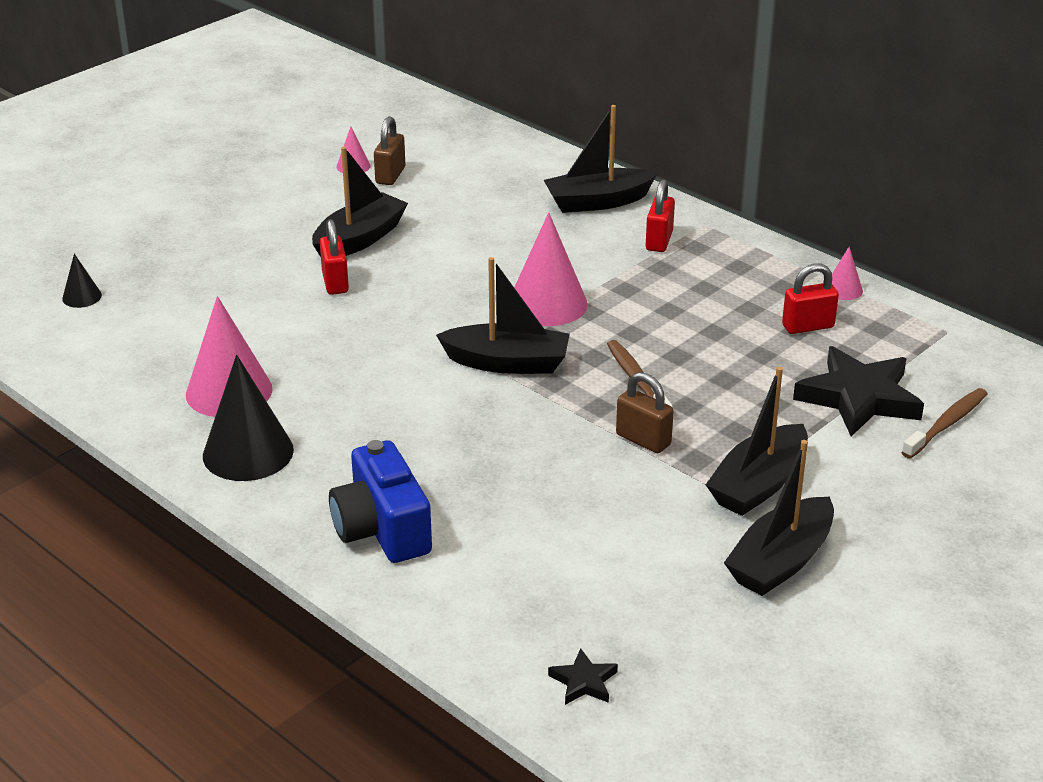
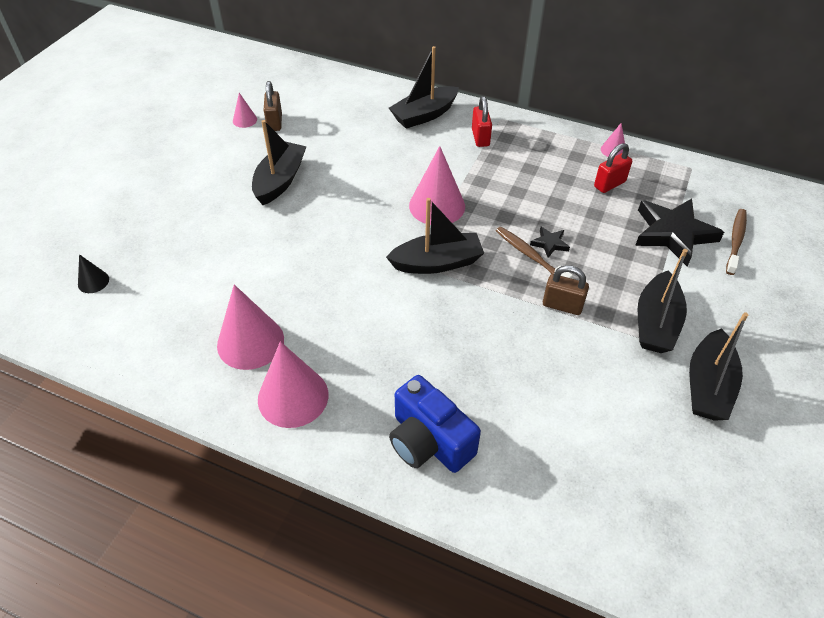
camera: 20 degrees left, 15 degrees up
(248, 452) = (293, 397): black cone -> pink cone
(335, 282) = (281, 222): red padlock -> none
(584, 682) = (646, 542): black star -> black star (549, 243)

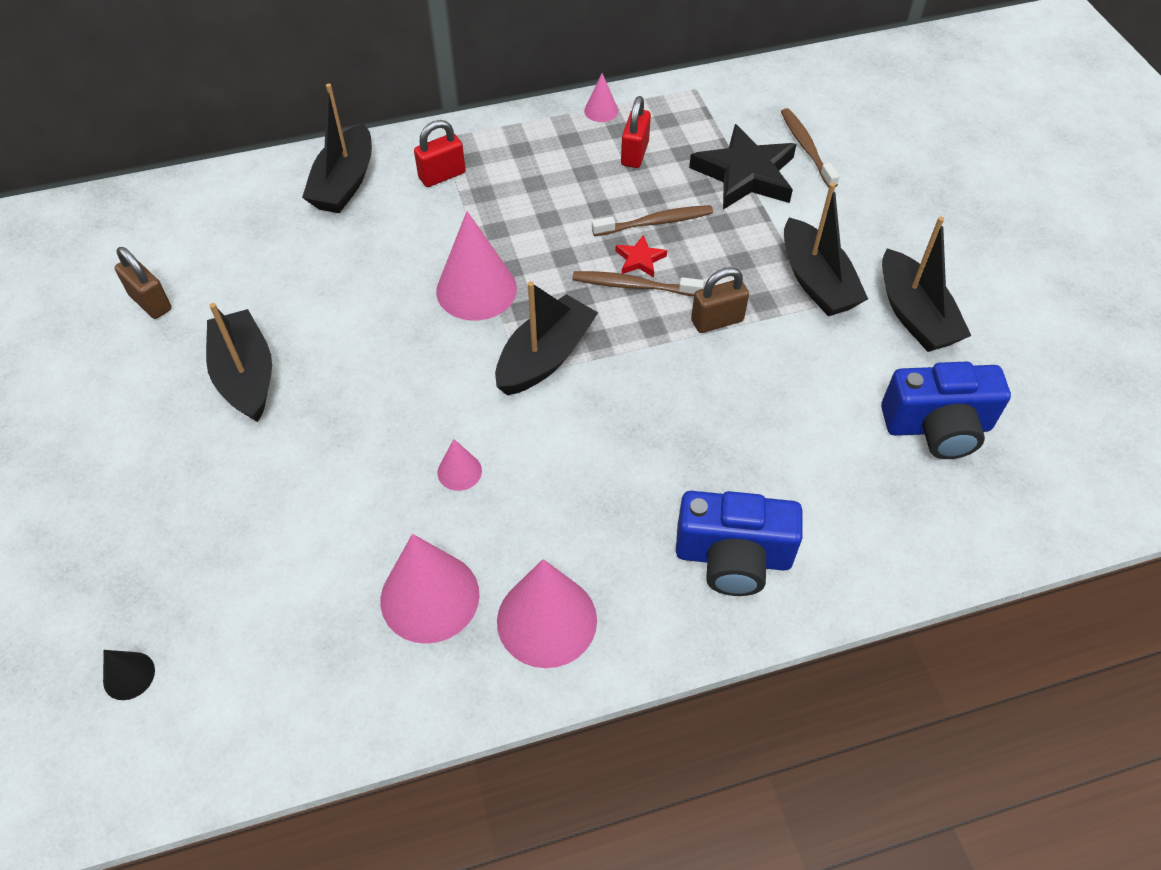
camera: 40 degrees left, 5 degrees up
(245, 120) = (102, 323): pink cone -> pink cone (459, 471)
(480, 138) = (442, 175): red padlock -> red padlock turned 75 degrees counterclockwise
(549, 243) = (640, 259): black star -> red star
(581, 229) = (655, 222): none -> brown toothbrush
(649, 463) = (937, 427): none -> blue camera

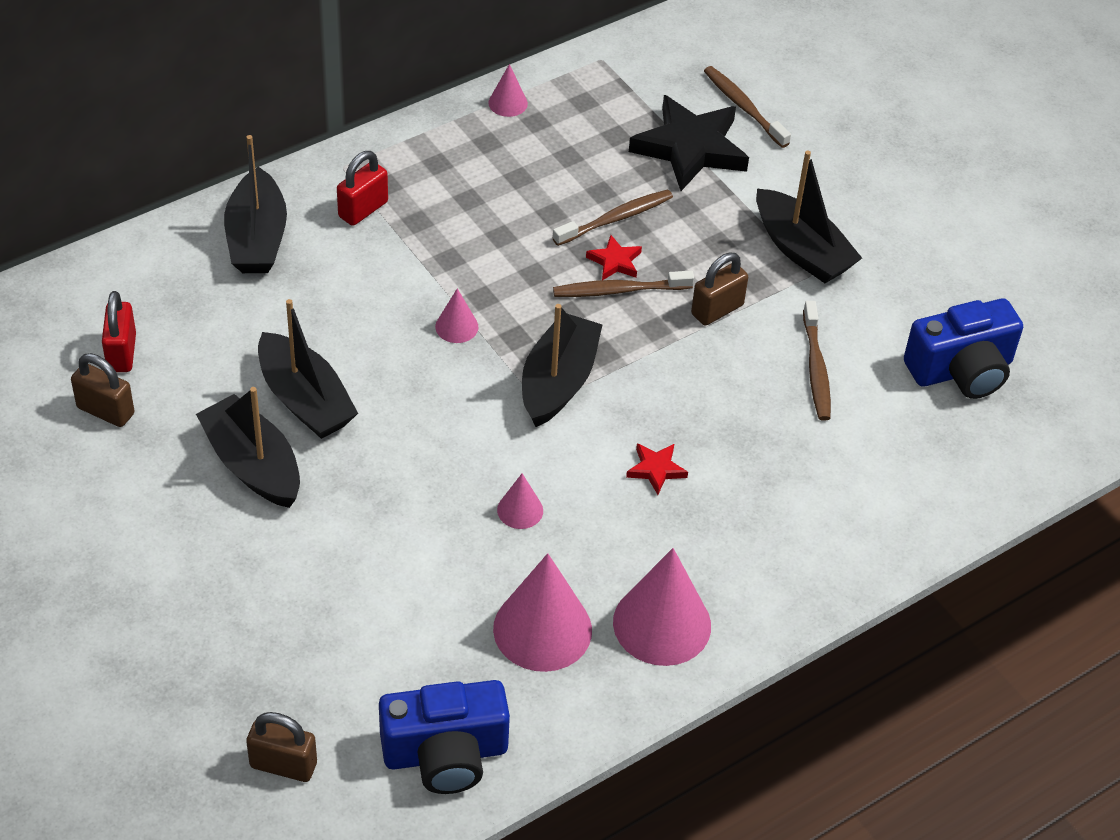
camera: 20 degrees left, 5 degrees down
(129, 675) = (283, 765): black cone -> brown padlock
(476, 289) = (456, 326): pink cone -> pink cone, size x0.49
(602, 460) = (656, 469): none -> red star
(634, 154) = (564, 146): red padlock -> red padlock (121, 353)
(733, 557) = (812, 529): blue camera -> blue camera (445, 754)
(792, 395) = (816, 368): none -> brown toothbrush
(914, 315) = (908, 265): black boat -> black boat (305, 400)

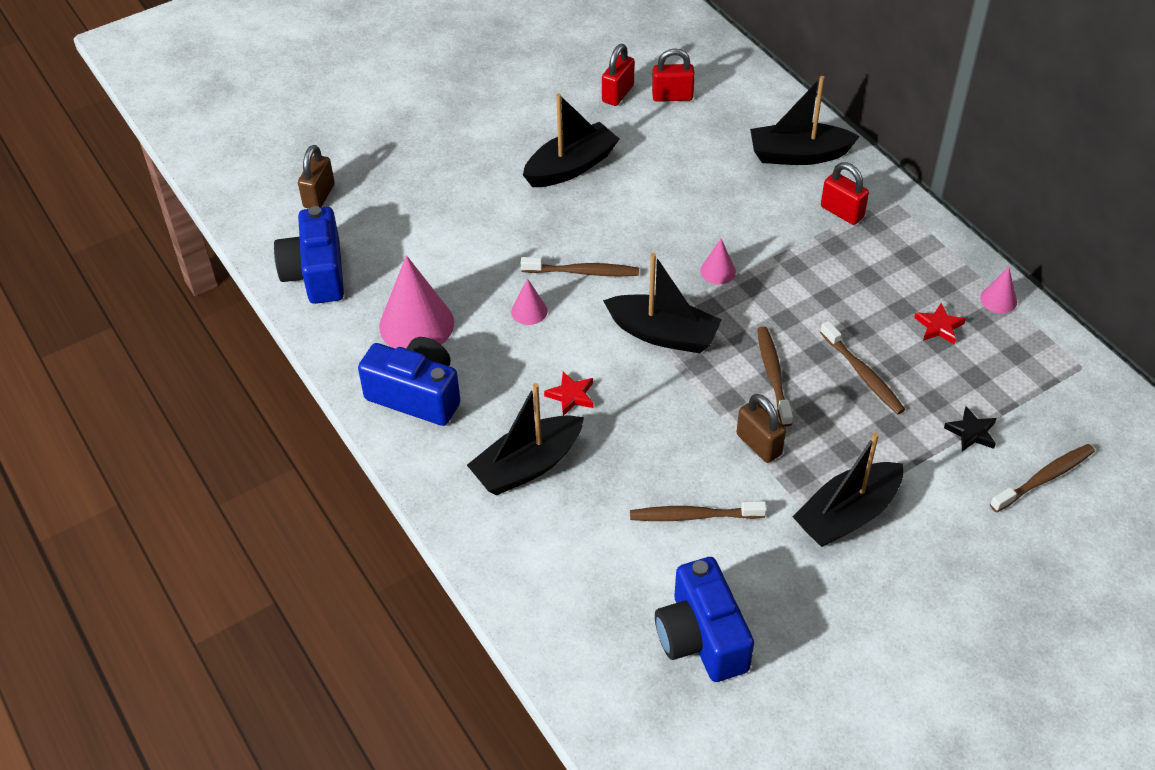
camera: 95 degrees right, 0 degrees up
(105, 411) = (618, 94): brown padlock -> red padlock
(305, 400) = (634, 189): black boat -> black boat (527, 465)
(453, 455) = (583, 272): none -> brown toothbrush
(615, 261) = (808, 373): red star -> red star (939, 326)
(662, 624) = (416, 395): pink cone -> blue camera
(690, 148) = (971, 432): black star -> black star, size x0.45

